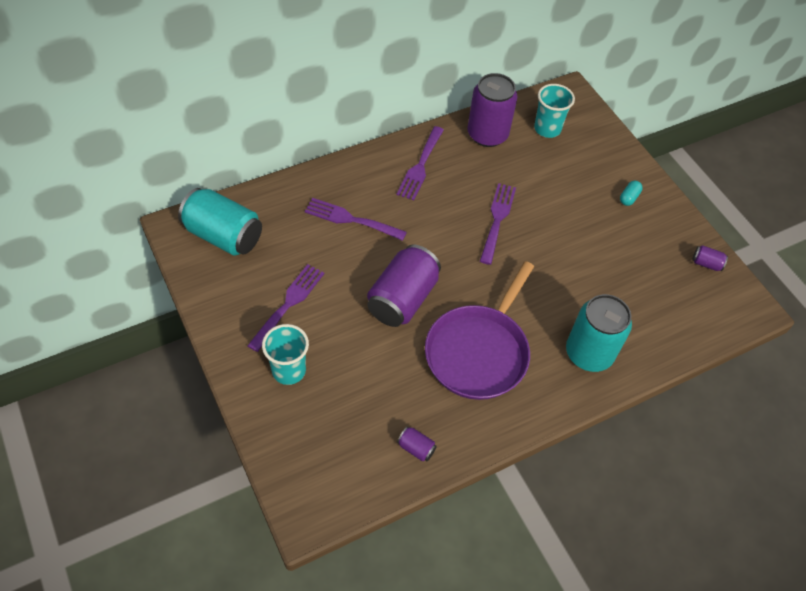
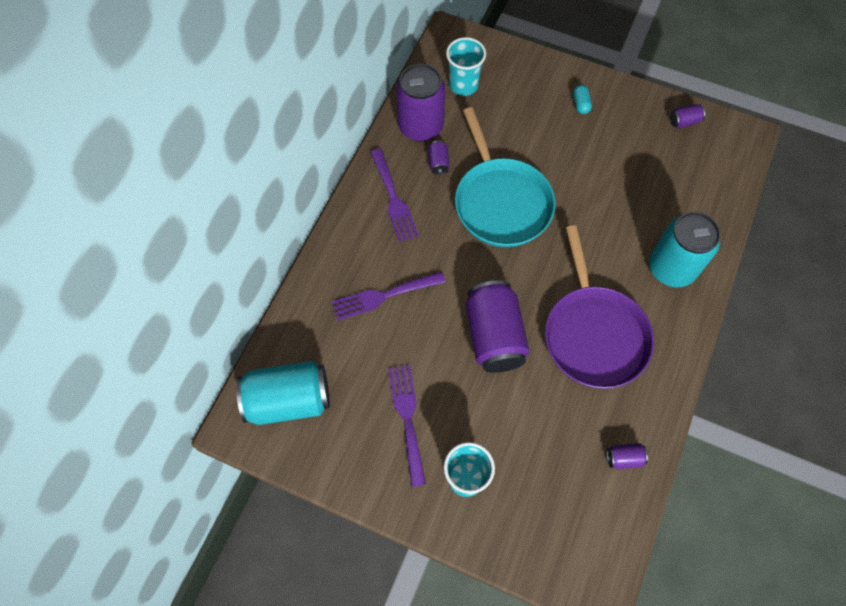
camera: 35 degrees left, 10 degrees up
(476, 165) = (438, 163): none -> purple can
(497, 219) = (501, 202): purple fork -> turquoise pan

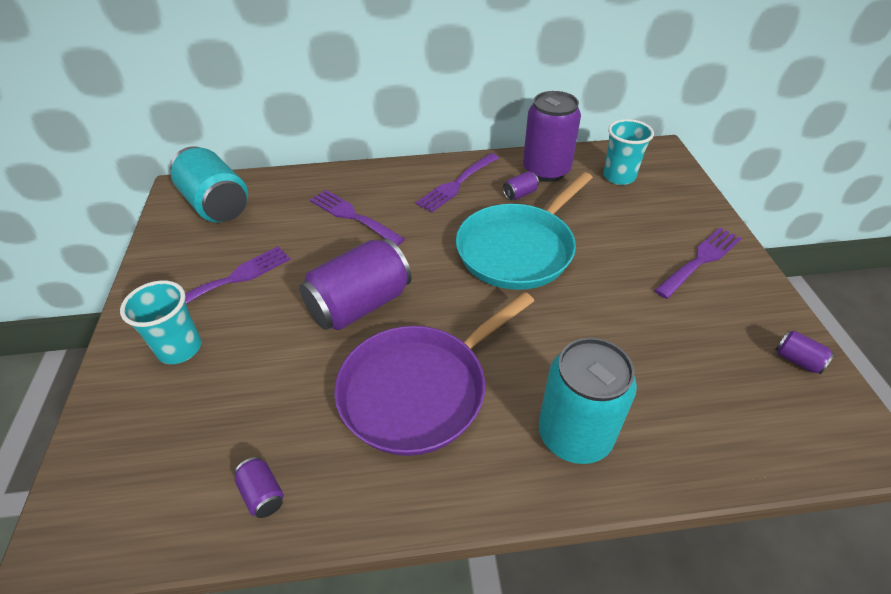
camera: 60 degrees right, 20 degrees down
(580, 104) = (700, 260): turquoise capsule -> purple fork

